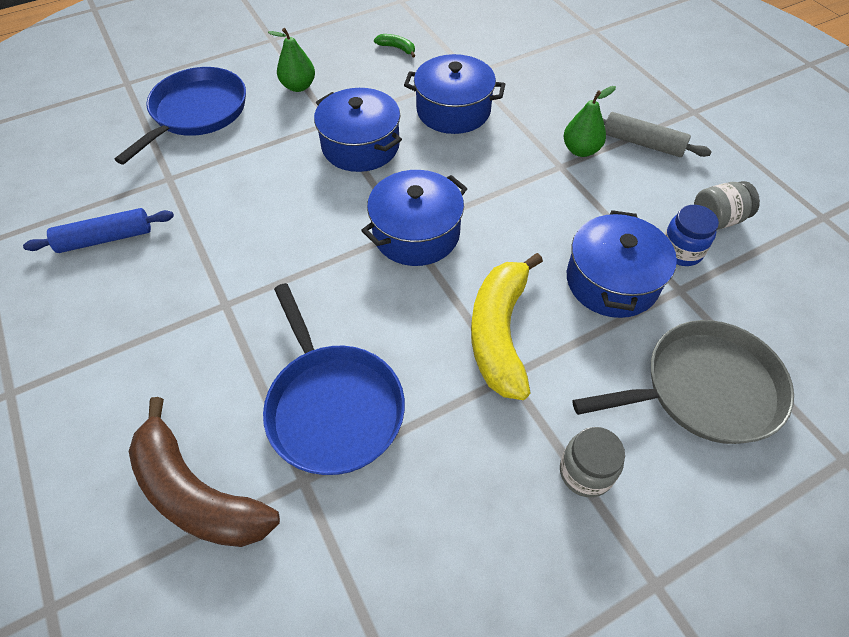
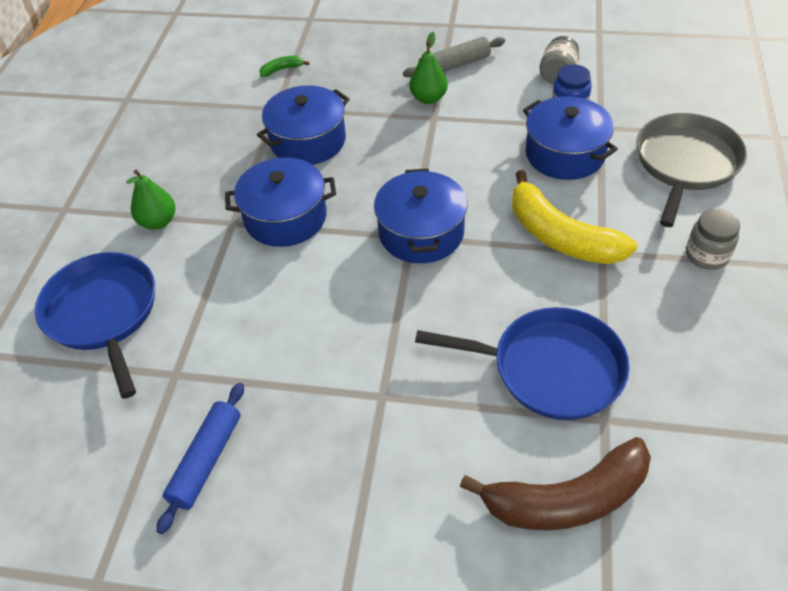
camera: 50 degrees left, 5 degrees down
(397, 48) = (189, 134): green banana -> green banana (282, 69)

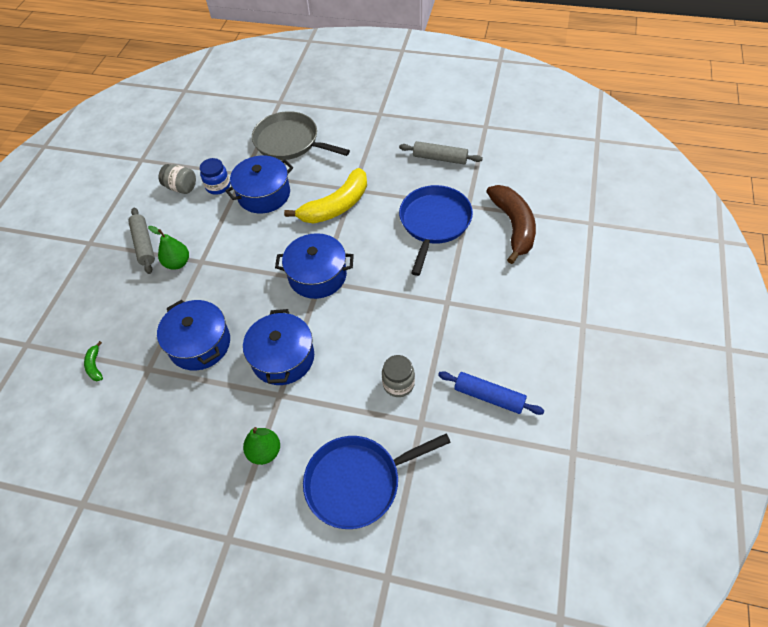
camera: 85 degrees left, 5 degrees up
(706, 255) = (364, 147): grey jar -> grey jar (398, 384)
(717, 368) = (440, 158): none -> grey rolling pin

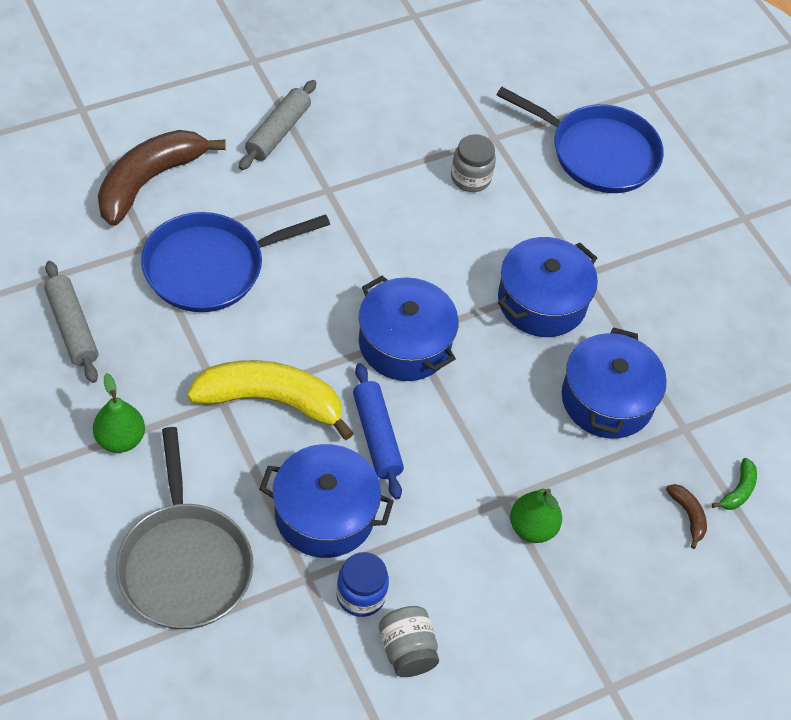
camera: 140 degrees left, 0 degrees up
(111, 331) = (688, 515): none -> brown banana
(144, 244) = (545, 603): grey rolling pin -> grey rolling pin (278, 132)
(264, 452) = (649, 245): green pear -> green pear (120, 439)
(489, 397) = (414, 98): blue rolling pin -> blue rolling pin (377, 436)

